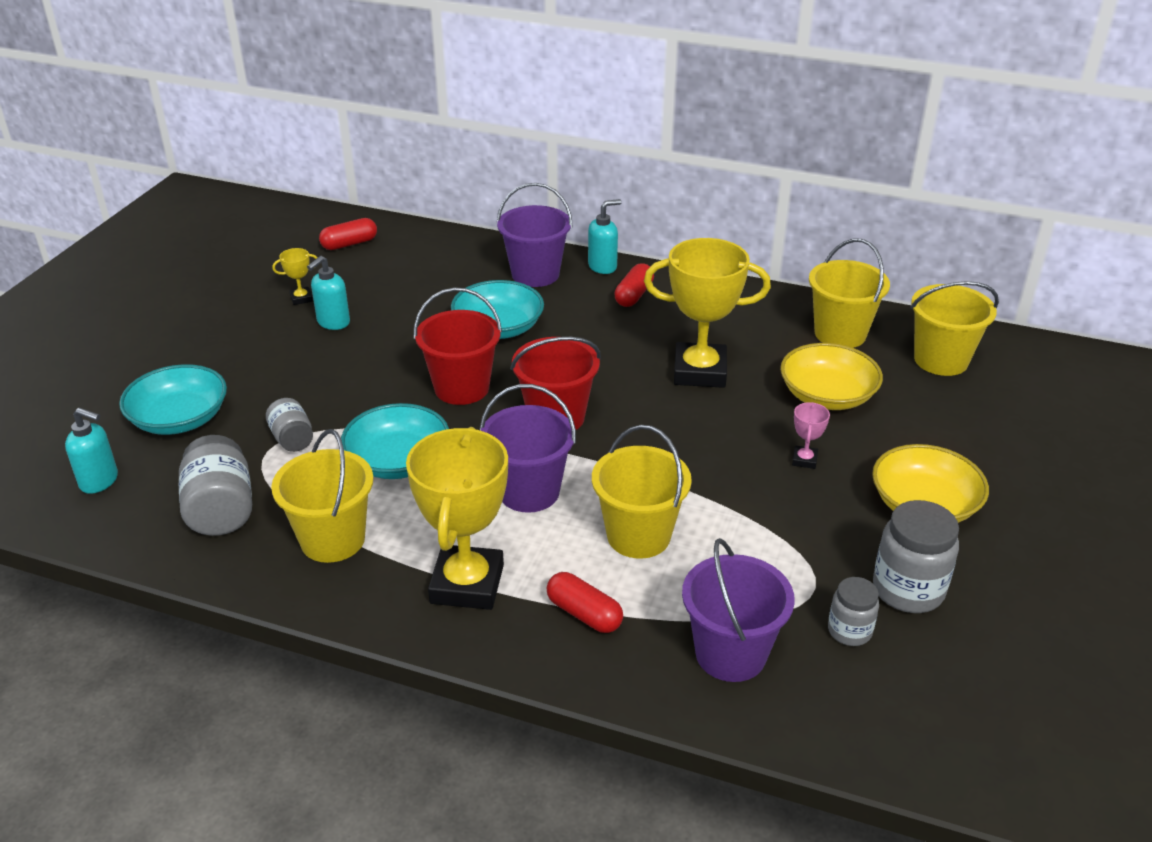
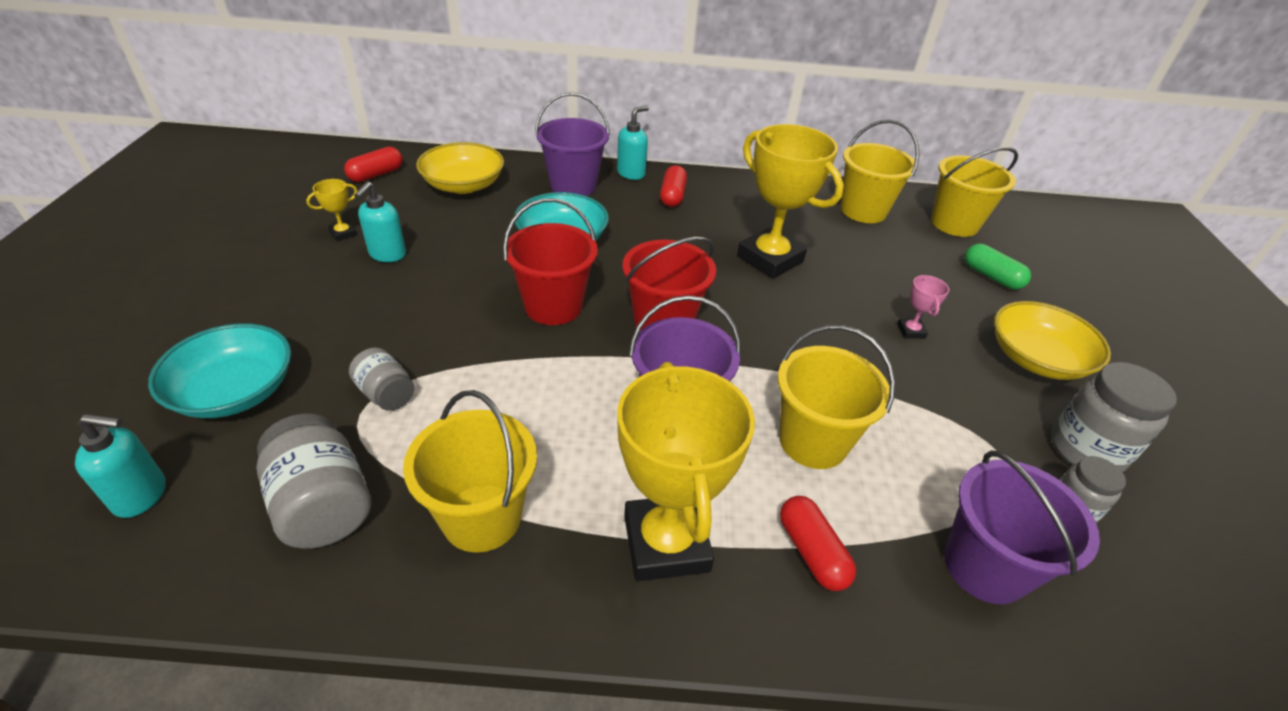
camera: 20 degrees left, 5 degrees up
(398, 461) = (520, 400): turquoise bowl -> none
(584, 614) = (812, 552): red capsule -> red capsule turned 45 degrees clockwise
(699, 372) = (770, 259): yellow trophy -> yellow trophy turned 60 degrees clockwise
(827, 395) = (889, 267): yellow bowl -> yellow bowl (463, 185)
(940, 420) = (991, 276): none -> green capsule

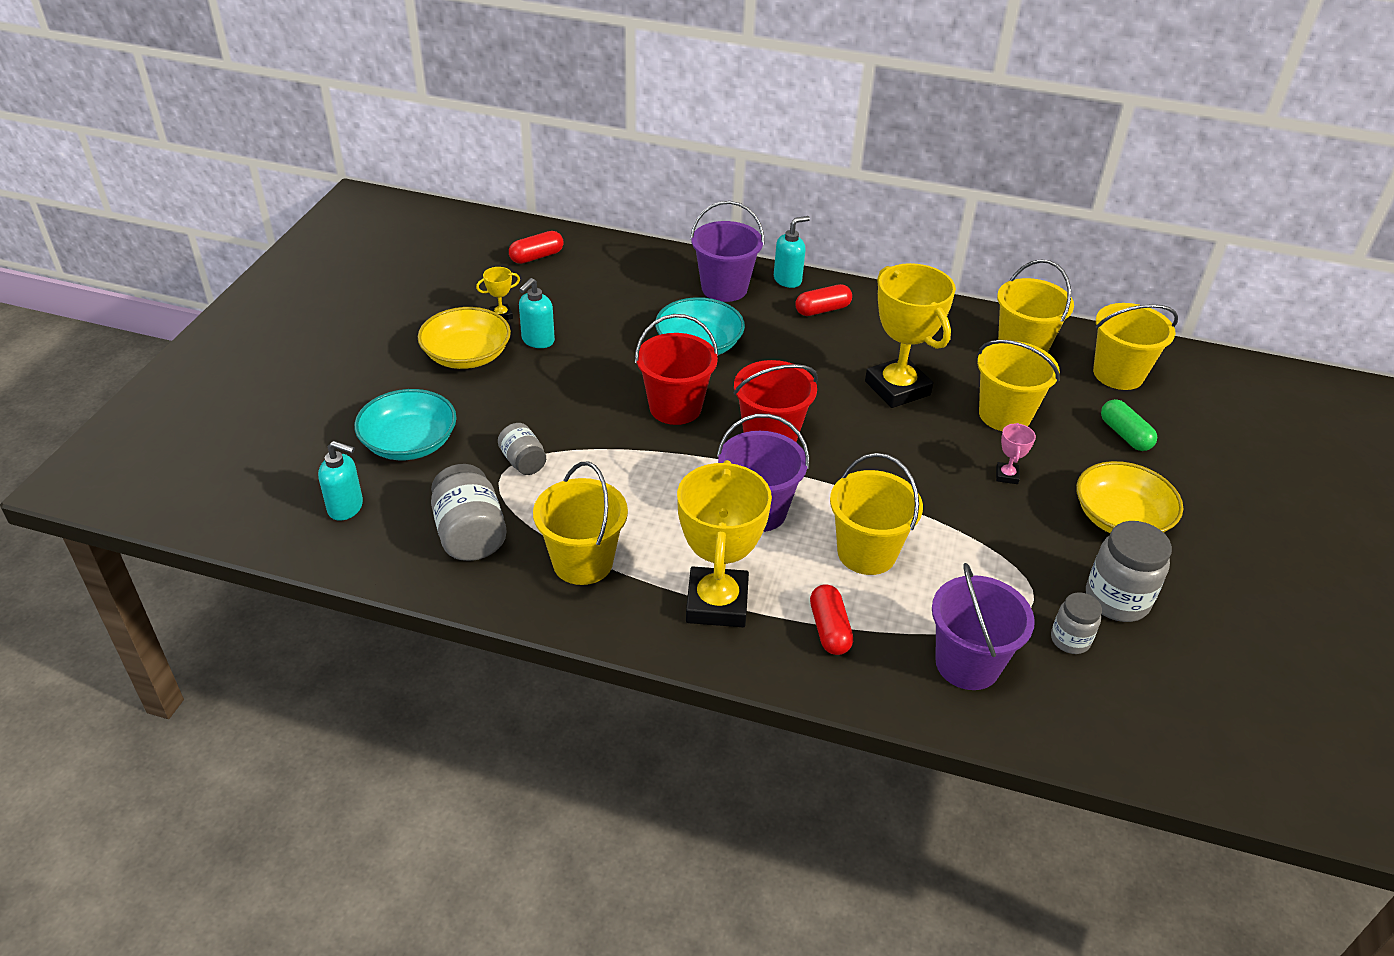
camera: 15 degrees right, 0 degrees up
(463, 185) = (617, 276): yellow bowl -> yellow bowl (467, 355)
(672, 196) = (822, 310): red capsule -> red capsule turned 45 degrees clockwise
(878, 272) = (1004, 415): none -> yellow bucket

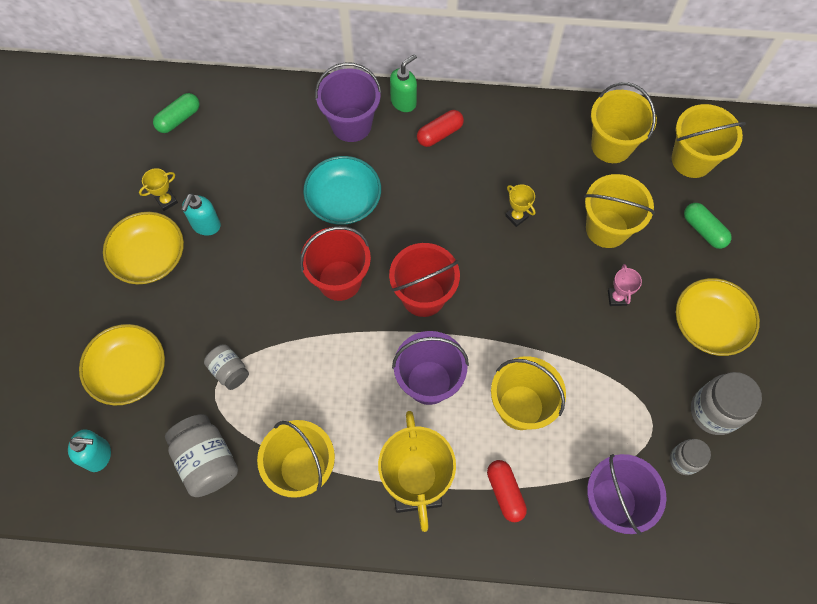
camera: 10 degrees left, 25 degrees up
(409, 443) = (129, 371): turquoise bowl -> yellow bowl
(536, 257) = (179, 119): red capsule -> green capsule
(788, 280) = (403, 102): turquoise soap dispenser -> green soap dispenser
(897, 388) = (516, 216): yellow trophy -> yellow trophy, size x0.41

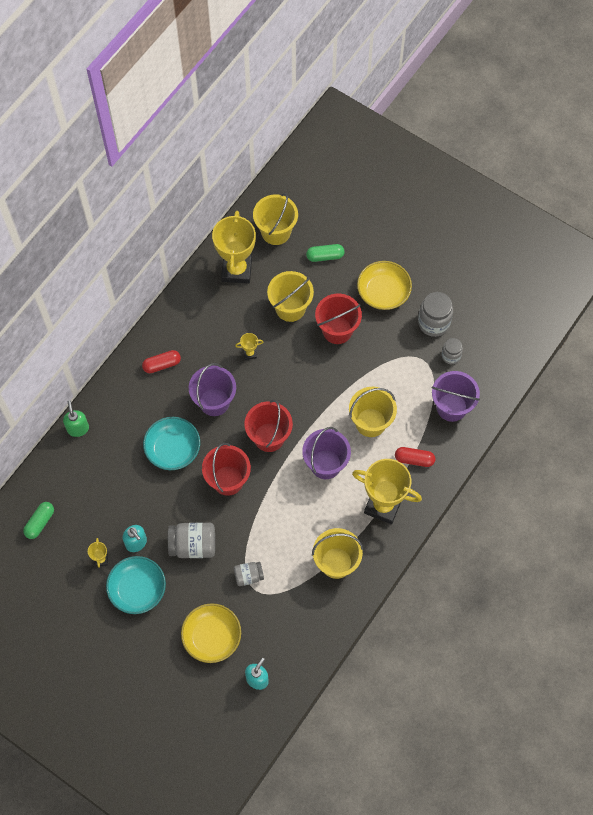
camera: 60 degrees left, 0 degrees up
(150, 257) = (137, 589): yellow bowl -> turquoise bowl
(179, 119) = (40, 522): green capsule -> green capsule turned 45 degrees clockwise
(207, 461) = (298, 616): grey jar -> grey jar (193, 545)
(351, 124) = (119, 414): purple bucket -> purple bucket (214, 402)
(403, 102) = (123, 373): green soap dispenser -> green soap dispenser (78, 428)
(440, 134) = (162, 364): red capsule -> red capsule turned 75 degrees clockwise
(611, 145) = (236, 270): yellow bucket -> yellow trophy
(617, 298) = (337, 330): pink trophy -> red bucket

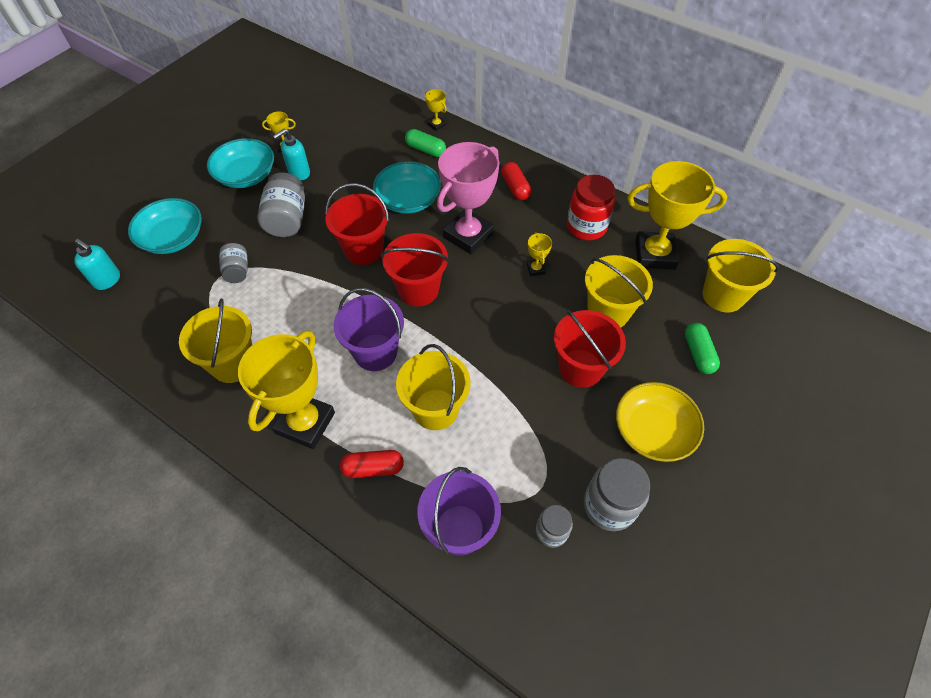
camera: 90 degrees right, 10 degrees down
(40, 522) = (334, 103): green capsule -> green capsule (425, 150)
(78, 428) = (436, 125): green soap dispenser -> yellow trophy
(207, 314) = (586, 227): none -> red jar
(212, 636) = (173, 238): yellow bowl -> turquoise bowl
(214, 402) = (468, 235): purple bucket -> pink trophy
(414, 459) = (373, 468): red capsule -> red capsule turned 75 degrees clockwise

